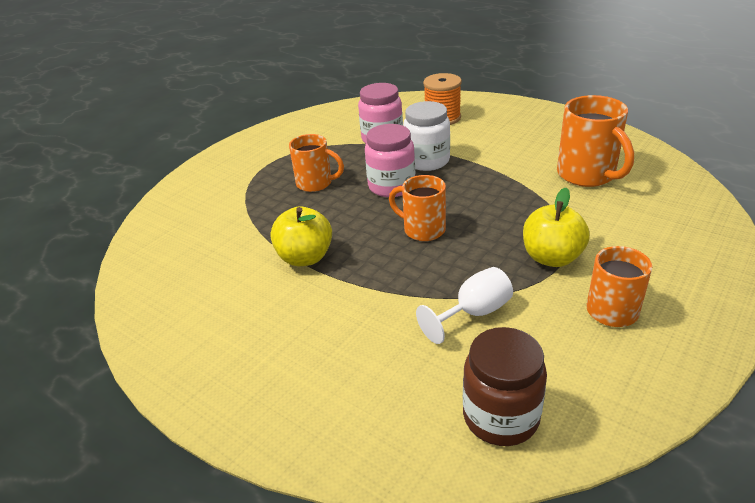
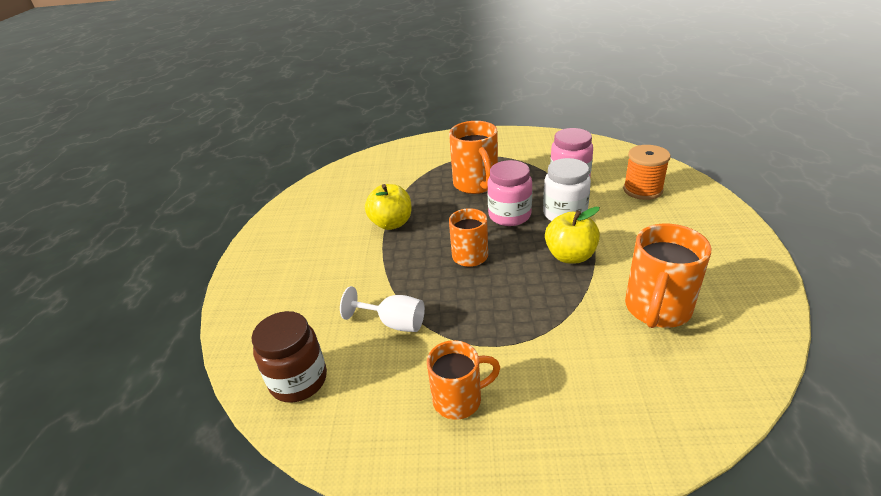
camera: 55 degrees right, 0 degrees up
(315, 183) = (476, 184): orange mug -> orange mug, size x1.50
(551, 257) = (498, 336): yellow apple -> yellow apple (570, 256)

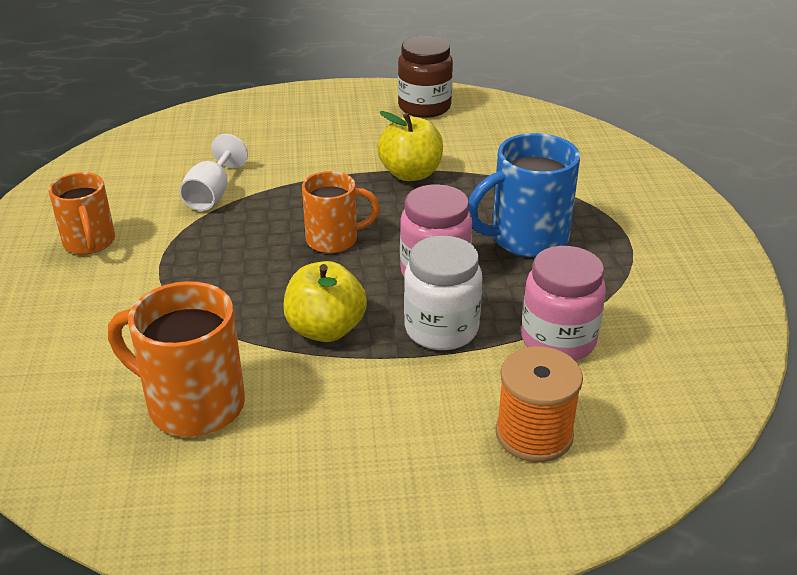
camera: 80 degrees right, 0 degrees up
(298, 380) = (144, 151): brown jar -> brown jar (424, 107)
(476, 184) = (526, 238): orange mug -> blue mug

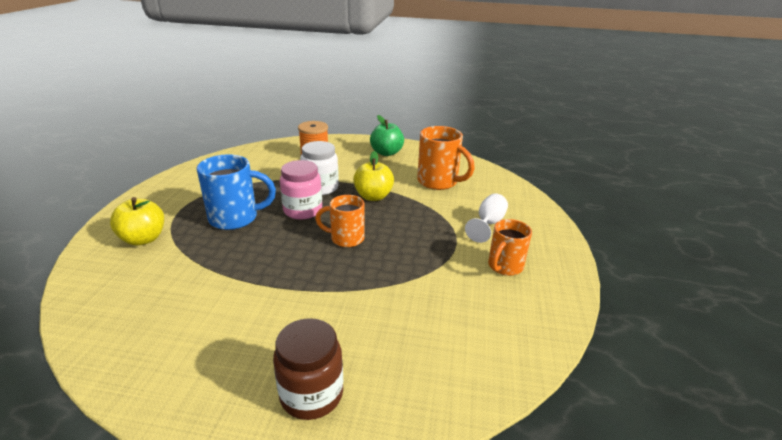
camera: 165 degrees left, 5 degrees down
(89, 243) = (504, 266): orange mug -> orange mug turned 135 degrees counterclockwise
(212, 194) = (418, 291): white goblet -> white goblet (488, 224)
(353, 496) = (386, 153): none -> green apple
(410, 174) = (259, 279): yellow apple -> yellow apple (143, 239)
(424, 107) = (170, 365): brown jar -> brown jar (311, 394)
(558, 340) = (274, 176): pink jar -> none

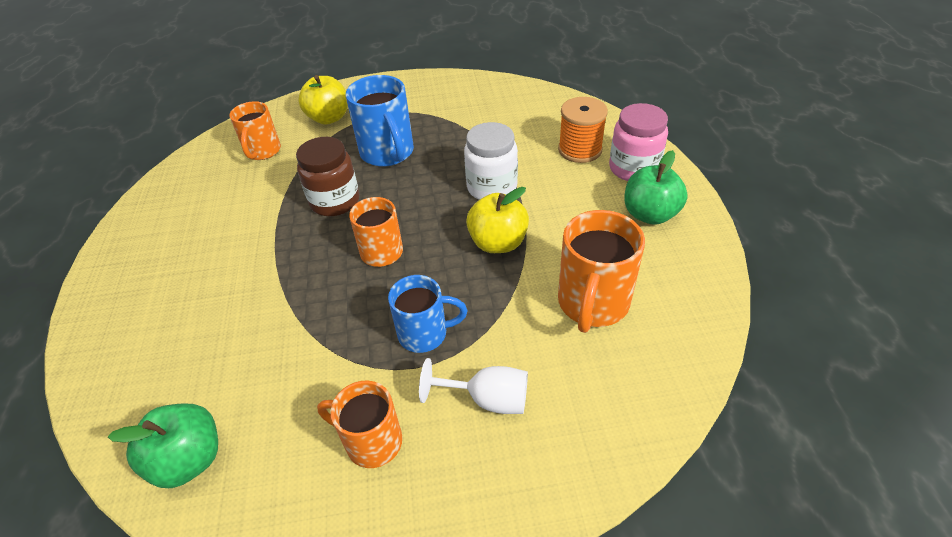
camera: 75 degrees right, 15 degrees up
(145, 284) = (262, 151): none -> orange mug
(303, 210) = (428, 193): pink jar -> pink jar (633, 168)
(311, 394) = (130, 310): brown jar -> brown jar (335, 201)
(432, 235) = (424, 334): none -> blue mug
(498, 352) = (189, 459): none -> green apple

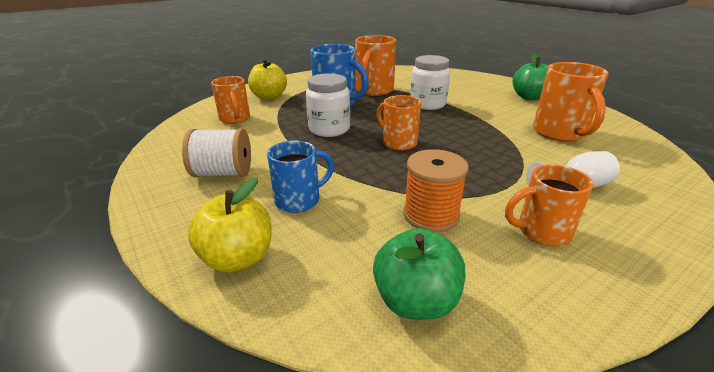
camera: 30 degrees left, 15 degrees down
(186, 239) = (223, 173): none -> white spool
(335, 201) = (329, 129): brown jar -> white jar
(424, 334) = (488, 170): blue mug -> blue mug (299, 200)
(456, 137) = (374, 90): none -> orange mug
(498, 243) = (467, 123): yellow apple -> yellow apple (238, 258)
(580, 150) = (454, 83): orange spool -> orange spool (431, 215)
(633, 168) = (493, 84): pink jar -> none

